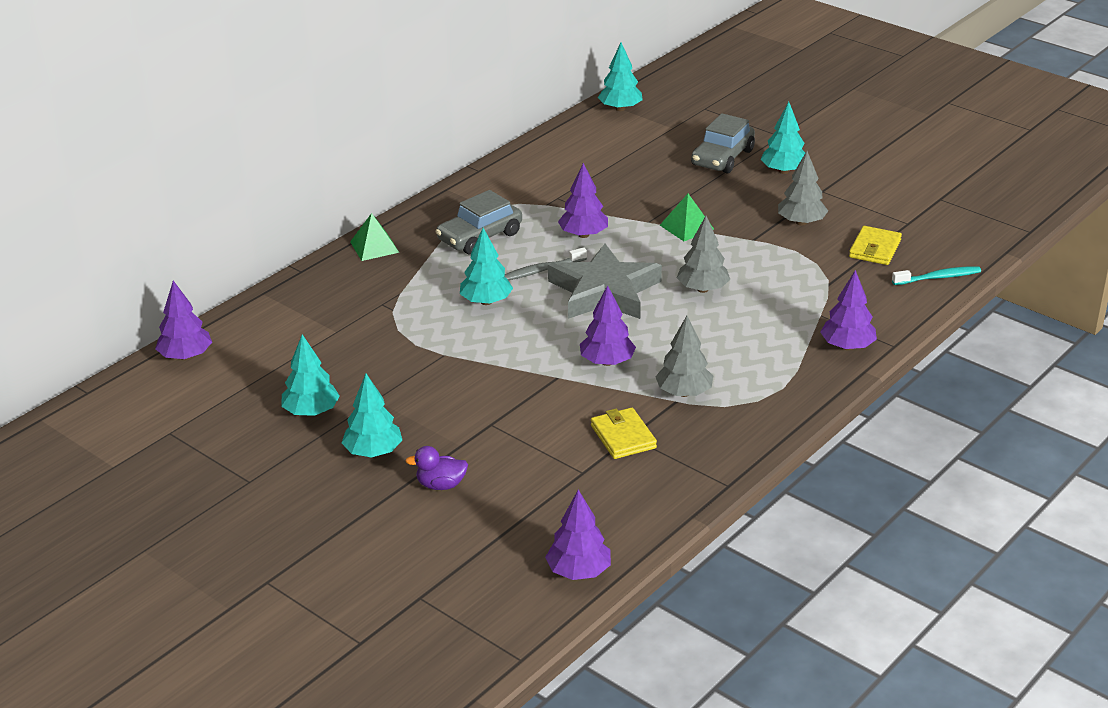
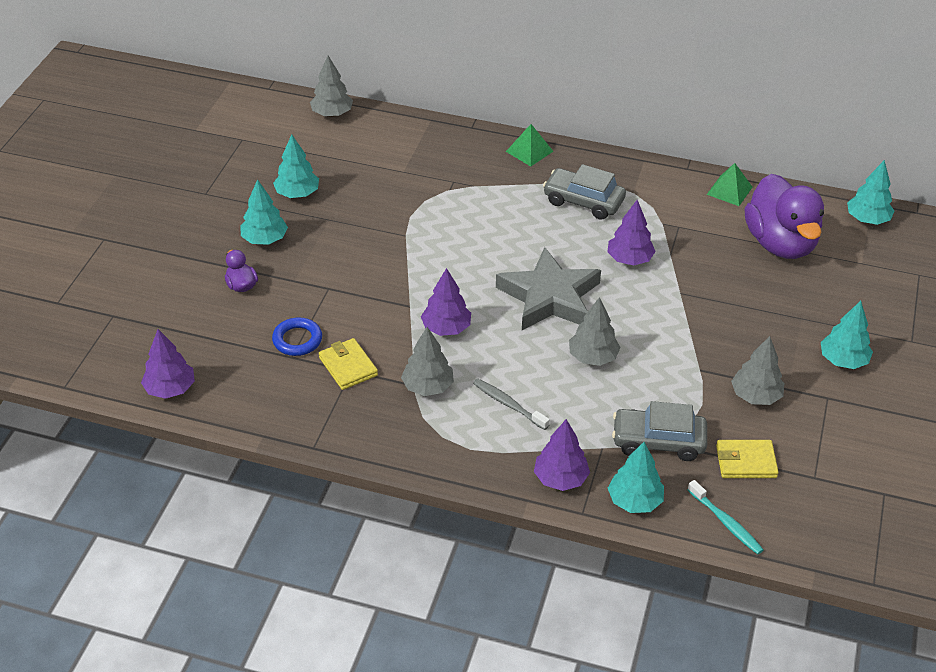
camera: 65 degrees right, 10 degrees up
(186, 356) = (332, 114): purple tree -> grey tree
(486, 301) = (491, 234): turquoise tree -> turquoise tree (634, 501)
(542, 270) = (557, 251): grey toothbrush -> grey toothbrush (508, 404)
(559, 462) = (297, 340): none -> blue ring
(619, 156) = (780, 243): none -> purple duck
(623, 437) = (348, 366): yellow wallet -> yellow wallet turned 75 degrees counterclockwise
(686, 227) = (689, 319): green pyramid -> green pyramid (729, 190)
(722, 158) = (833, 311): grey car -> grey car (658, 441)

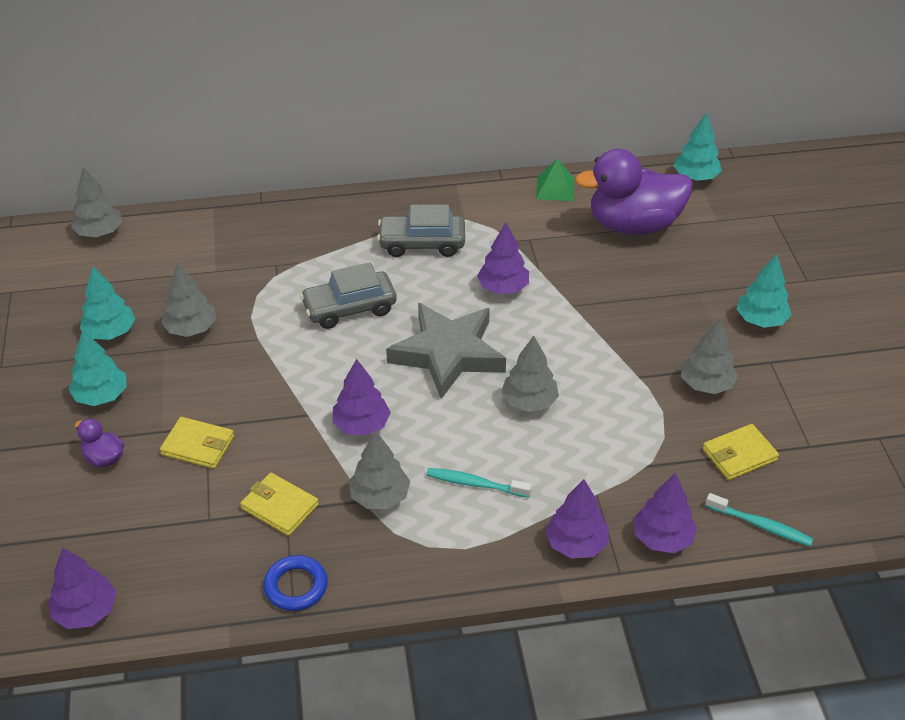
camera: 25 degrees left, 0 degrees up
(297, 340) = (205, 497): blue ring -> blue ring (296, 586)
(314, 300) = (198, 445): none -> yellow wallet
(359, 211) = (191, 329): none -> grey tree
(508, 404) = (475, 484): grey toothbrush -> turquoise toothbrush
(529, 151) = (336, 209): green pyramid -> none
(634, 501) = (662, 538): turquoise tree -> purple tree
(658, 441) = (646, 466): grey car -> grey car (349, 308)
(780, 243) = (633, 225): purple duck -> purple duck turned 120 degrees clockwise

